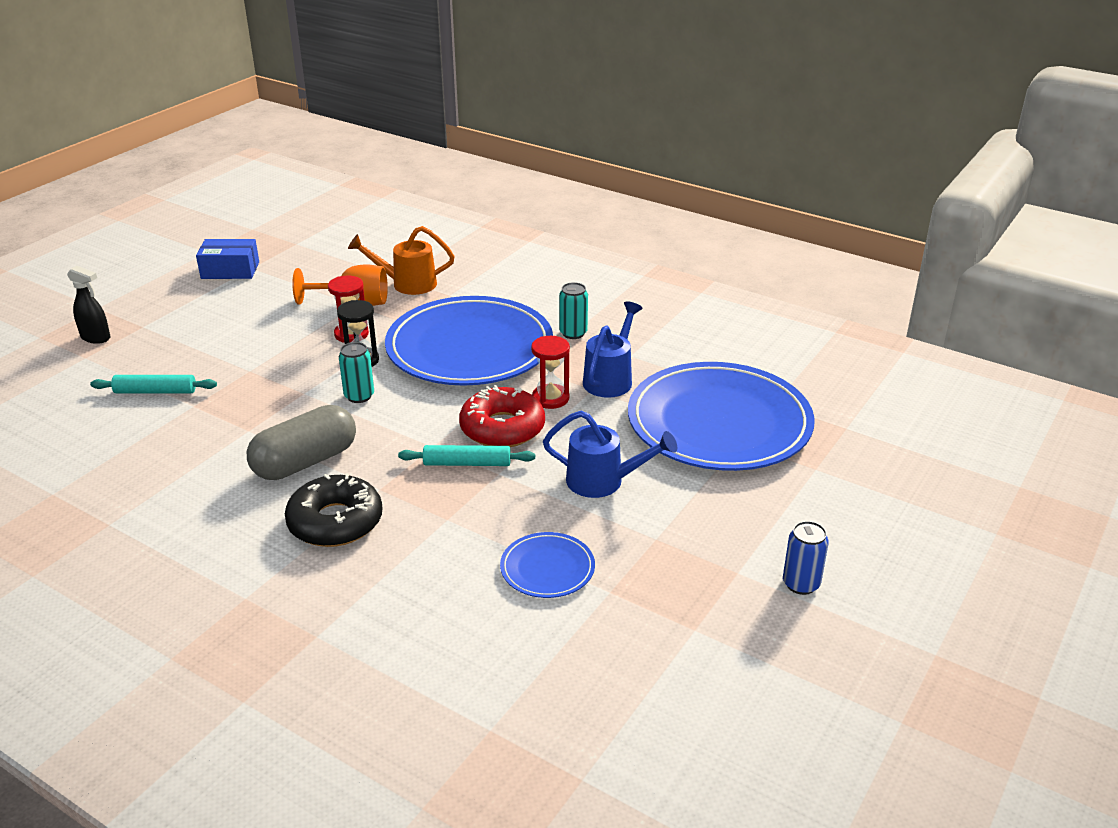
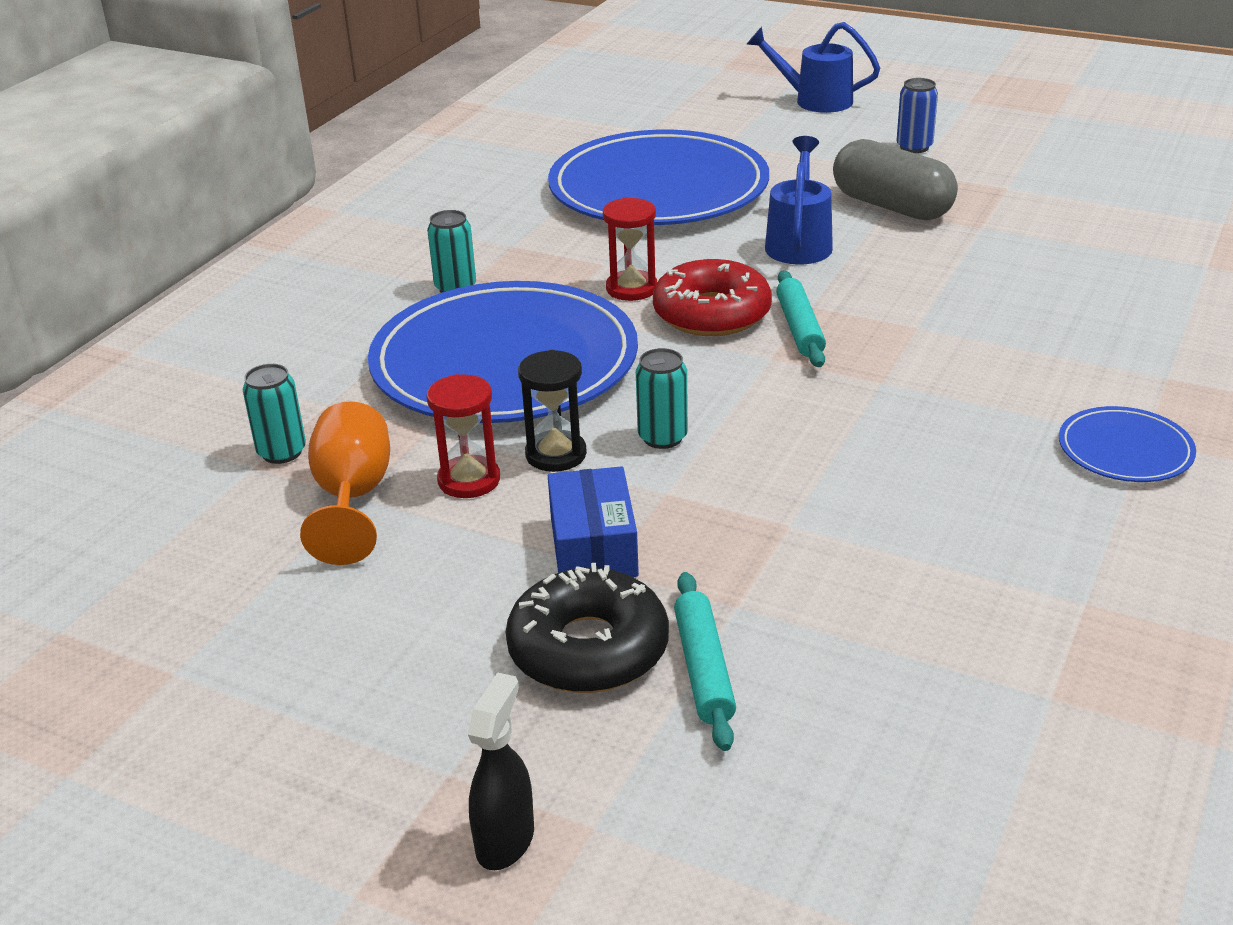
camera: 95 degrees left, 0 degrees up
(230, 270) = (181, 704): blue box -> blue box (593, 546)
(305, 462) = (849, 452): grey capsule -> grey capsule (892, 206)
(335, 522) = (966, 402): black donut -> black donut (588, 648)
(407, 284) = (282, 452): orange watering can -> turquoise can
(547, 568) = (967, 260): blue plate -> blue plate (1125, 450)
(610, 379) = (574, 254): blue watering can -> blue watering can (815, 101)

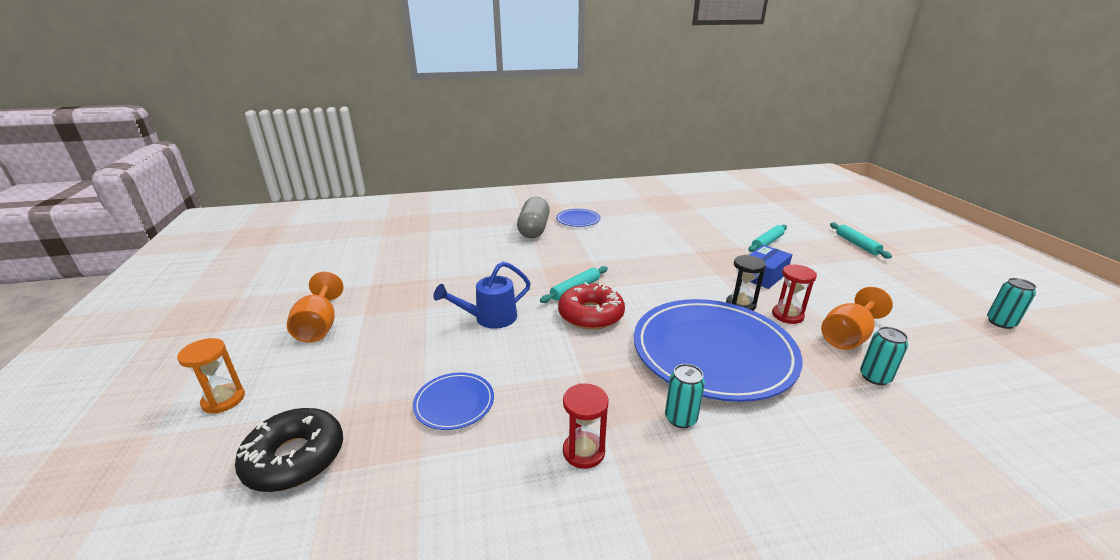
camera: 130 degrees left, 5 degrees down
(505, 840) = (857, 244): black spray bottle -> turquoise rolling pin
(588, 648) = (795, 259): black donut -> black donut (295, 458)
(631, 288) = (597, 348): red hourglass -> red hourglass (583, 451)
(658, 188) = (454, 403): blue plate -> blue plate, size x0.44
(662, 437) = (692, 288): turquoise can -> turquoise can (1000, 323)
(815, 101) = (223, 400): blue watering can -> orange hourglass
(892, 206) = (419, 307): grey capsule -> grey capsule (534, 229)
(914, 147) = (319, 326): blue can -> orange goblet

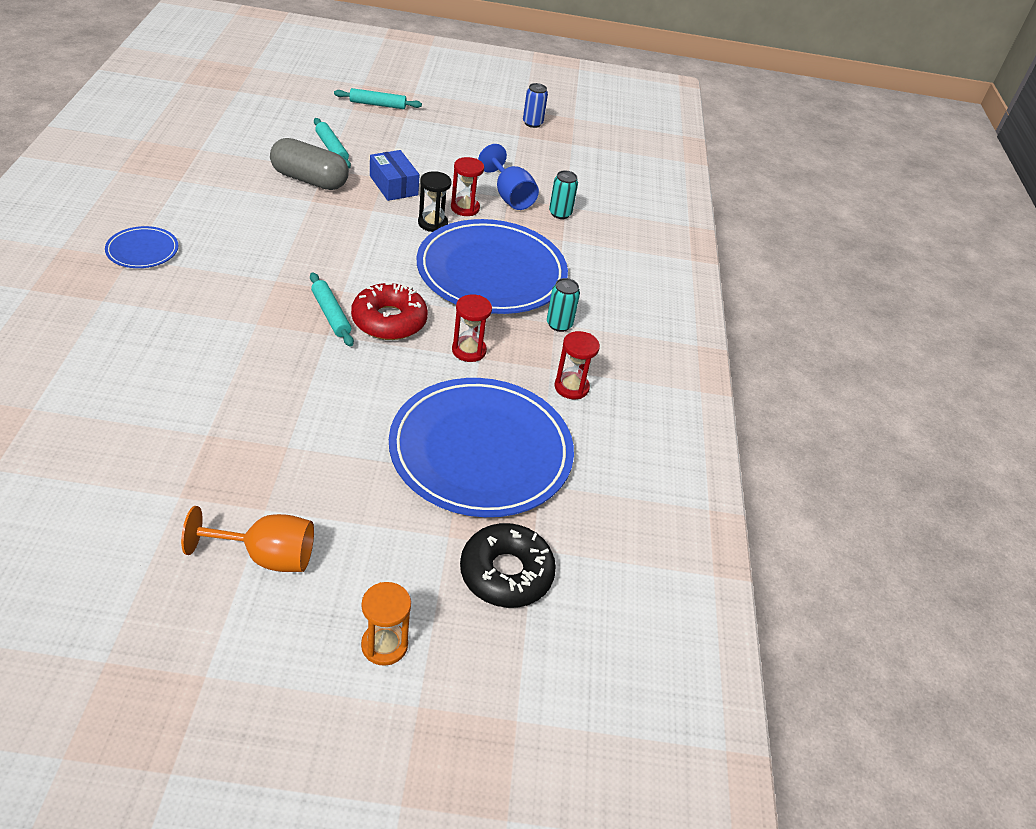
camera: 80 degrees left, 15 degrees up
(454, 403) = (480, 451): blue plate -> blue plate, size x2.29
(489, 318) = (349, 396): blue watering can -> none
(534, 229) = (136, 299): grey capsule -> grey capsule (309, 180)
(587, 364) = (469, 350): none -> red hourglass
(847, 336) = (509, 196): orange goblet -> blue goblet
(1000, 323) = (532, 123): turquoise can -> blue can

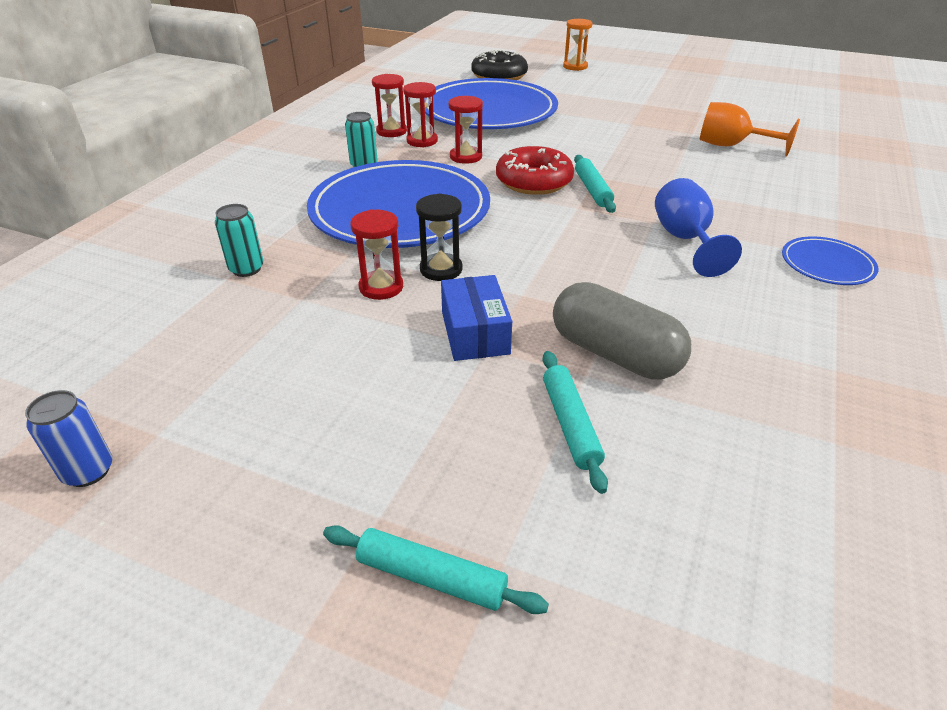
camera: 155 degrees left, 5 degrees down
(267, 556) = (640, 90): orange goblet -> orange goblet (731, 146)
(509, 196) = (298, 300): blue goblet -> blue goblet (685, 240)
(528, 373) = (422, 141): none -> red hourglass

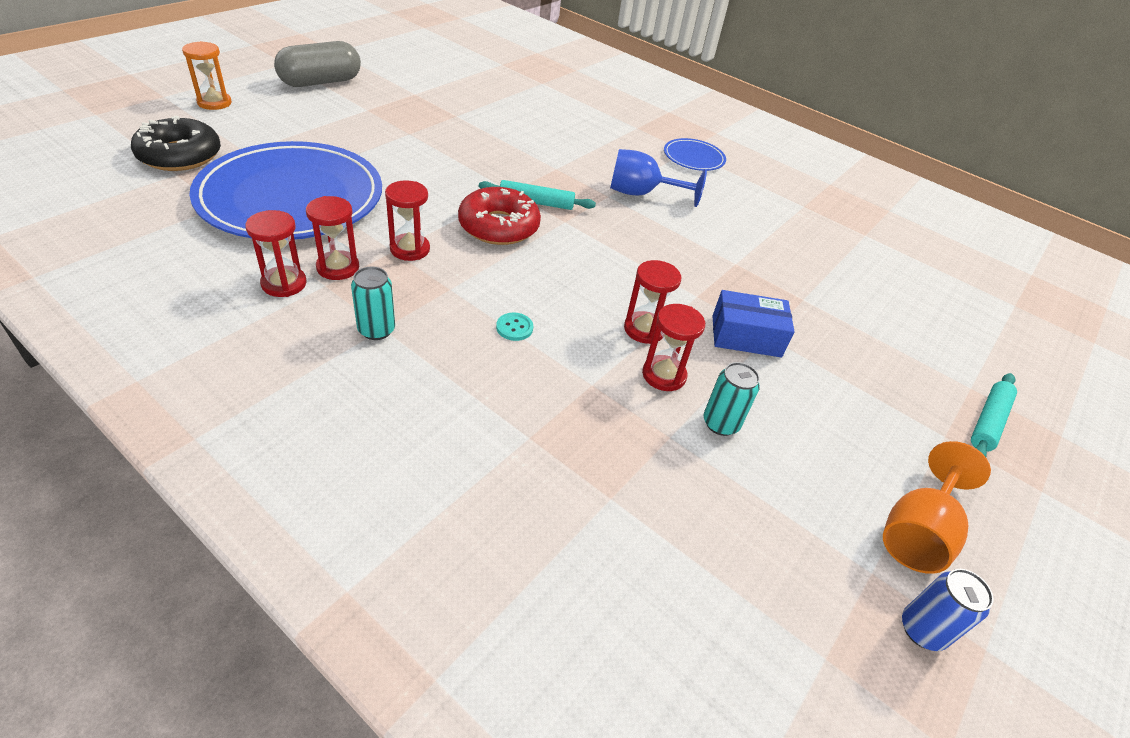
camera: 80 degrees left, 5 degrees up
(246, 269) = (595, 476): turquoise can -> turquoise can (720, 423)
(400, 211) = (514, 328): blue plate -> turquoise button
(441, 269) = (644, 329): black hourglass -> red hourglass
(570, 424) = (853, 323): turquoise rolling pin -> none
(614, 354) = (781, 278): grey capsule -> grey capsule (321, 82)
(731, 146) = (496, 112): orange goblet -> orange goblet (916, 532)

